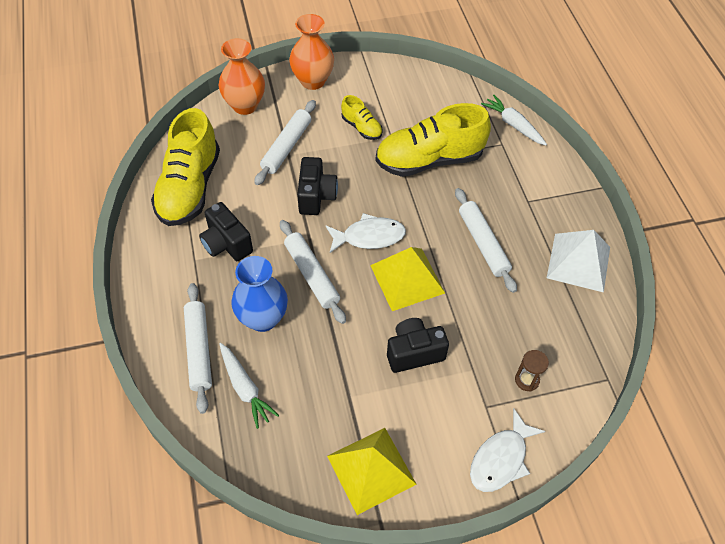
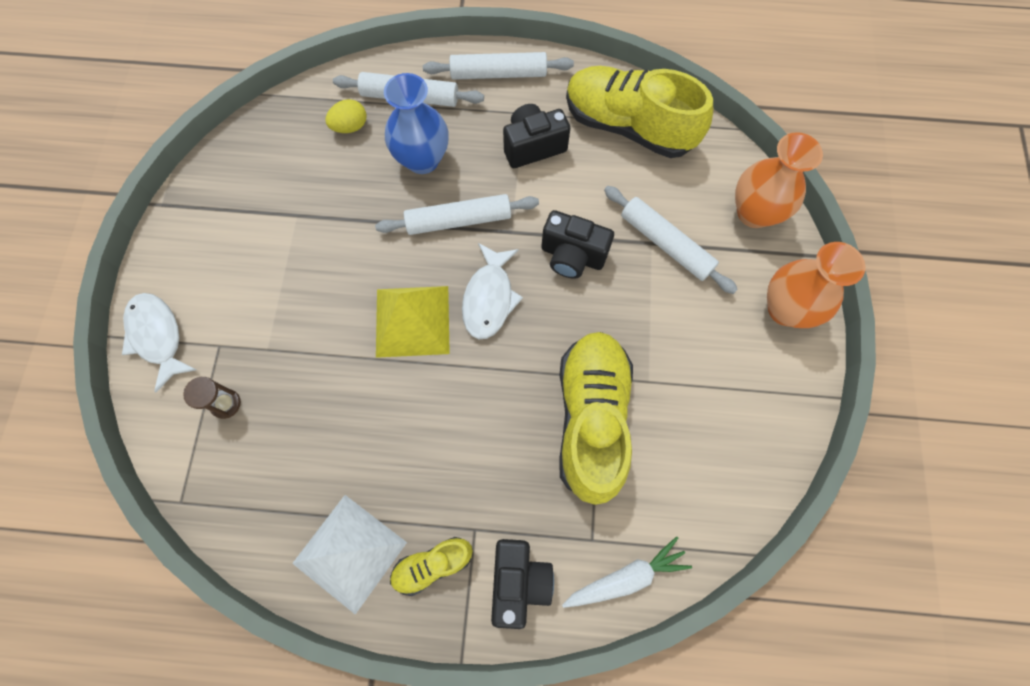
camera: 110 degrees right, 15 degrees up
(245, 388) = (350, 127): white carrot -> yellow egg
(361, 128) = (677, 347): yellow shoe -> yellow shoe (432, 565)
(371, 470) = (213, 211): yellow pyramid -> none
(414, 353) = (315, 294): black camera -> black camera (518, 580)
(483, 243) = (427, 434): white rolling pin -> white rolling pin (498, 74)

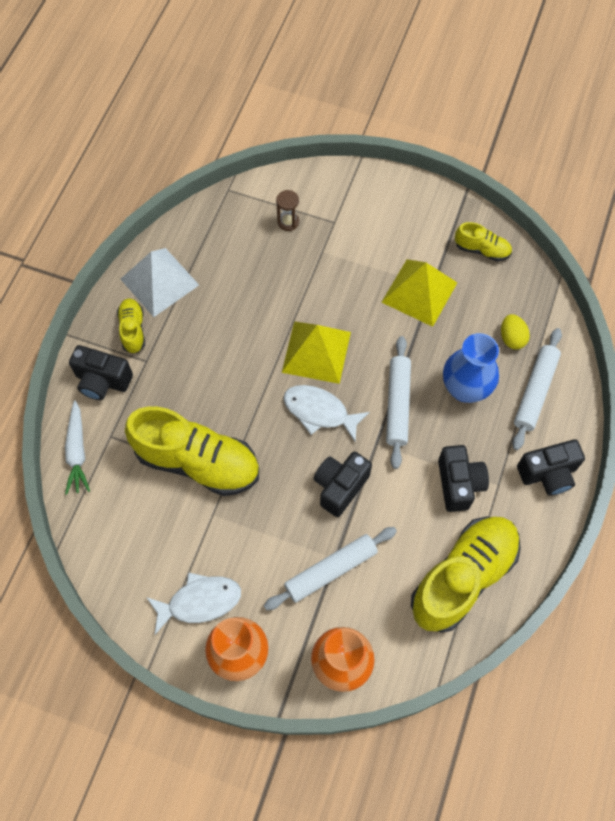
camera: 105 degrees right, 5 degrees down
(158, 336) = (352, 186): white fish -> white fish (199, 602)
(238, 173) = (482, 250): none -> yellow shoe
(308, 227) = (419, 292): none -> yellow pyramid
(498, 74) = (548, 474): white rolling pin -> black camera

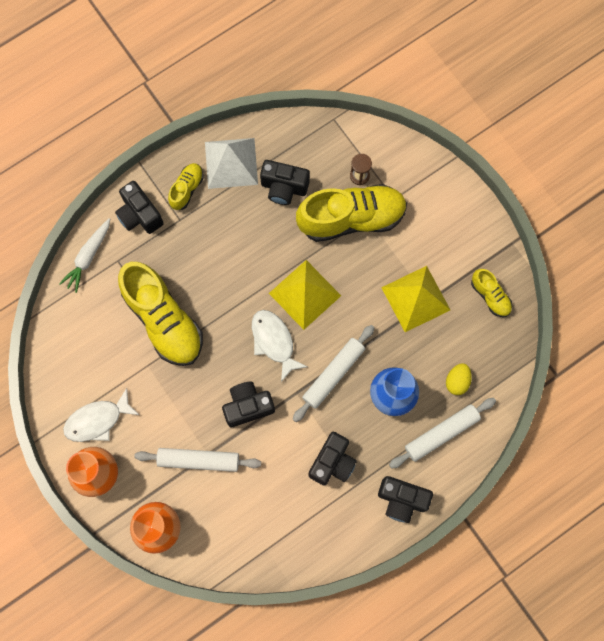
camera: 35 degrees right, 10 degrees up
(199, 602) = (97, 420): white fish -> white fish turned 135 degrees clockwise
(226, 273) = (284, 187): none -> black camera
(463, 577) = (284, 529): yellow shoe -> yellow shoe (351, 218)

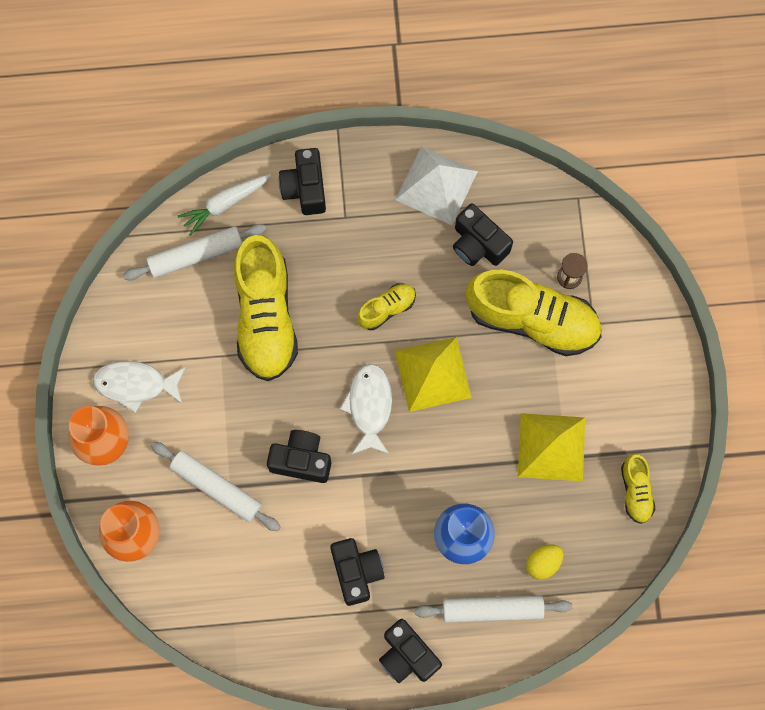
camera: 30 degrees right, 0 degrees up
(187, 189) = (372, 187): yellow shoe -> yellow shoe (387, 308)
(332, 462) = (356, 572): black camera -> black camera turned 75 degrees counterclockwise
(333, 374) = (413, 478): white rolling pin -> white rolling pin (196, 255)

